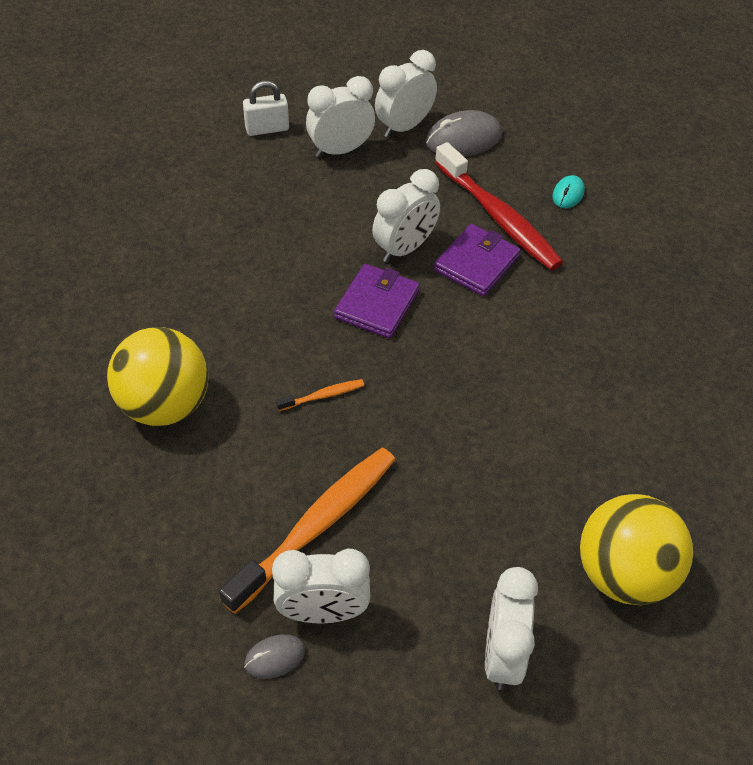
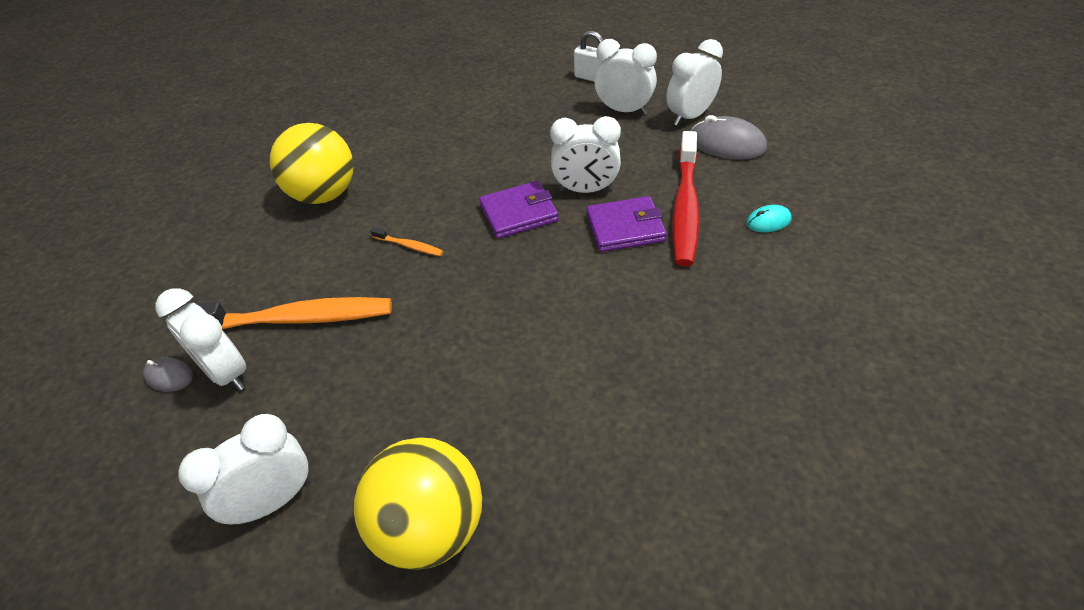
camera: 50 degrees right, 5 degrees down
(404, 127) = (690, 116): white clock -> white clock turned 45 degrees counterclockwise

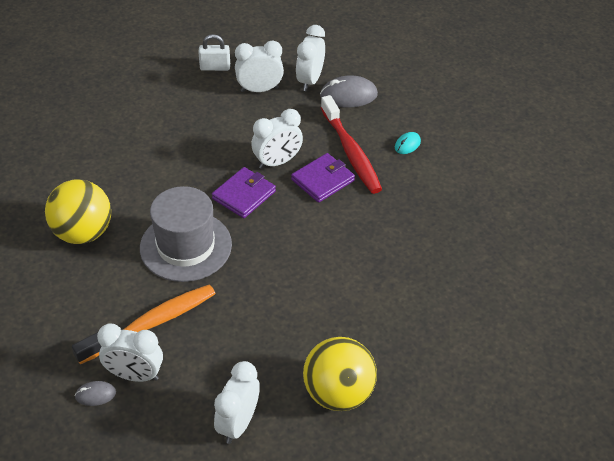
camera: 35 degrees left, 0 degrees up
(409, 246) = (186, 246): orange toothbrush -> grey hat

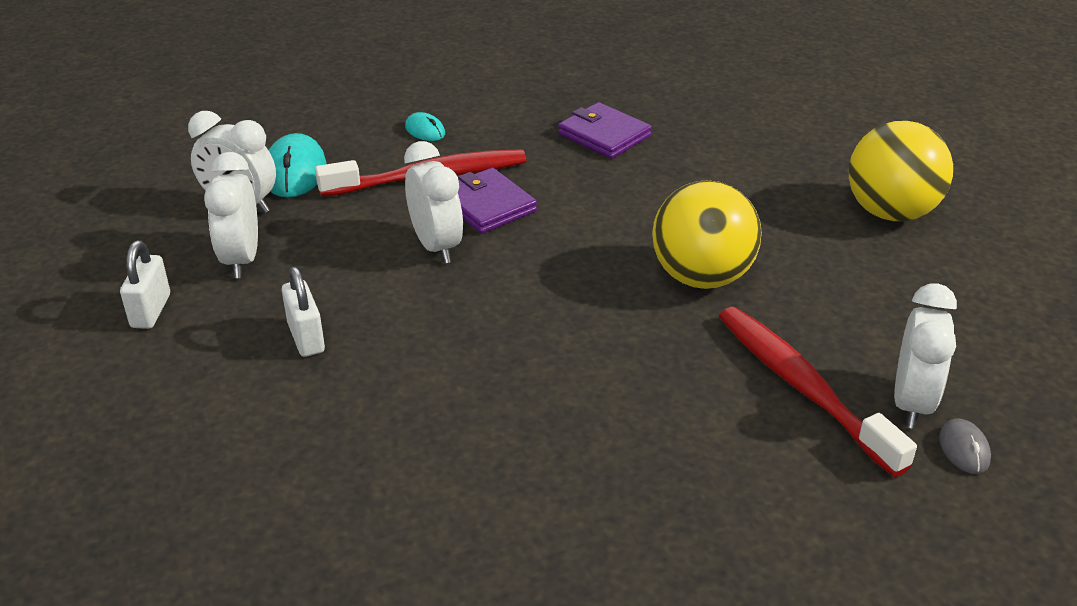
camera: 85 degrees left, 10 degrees down
(83, 233) = (588, 484): yellow ball -> yellow ball (701, 277)
(151, 324) = (802, 387): orange toothbrush -> red toothbrush
(186, 246) = (625, 348): grey hat -> none
(194, 123) = (306, 338): none -> white padlock
(238, 424) = (967, 297): white clock -> none
(244, 195) = (509, 283): purple wallet -> purple wallet (604, 135)
(348, 95) = (294, 172): grey mouse -> turquoise mouse

